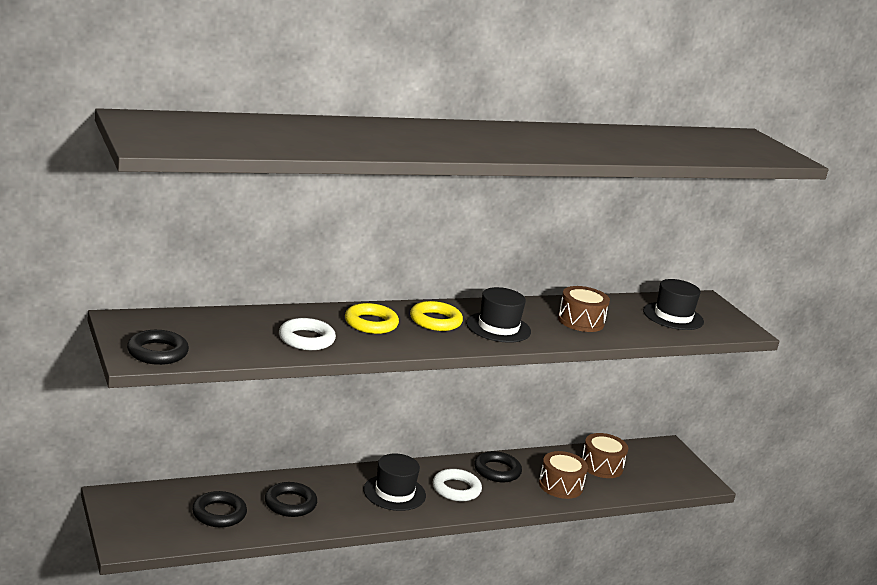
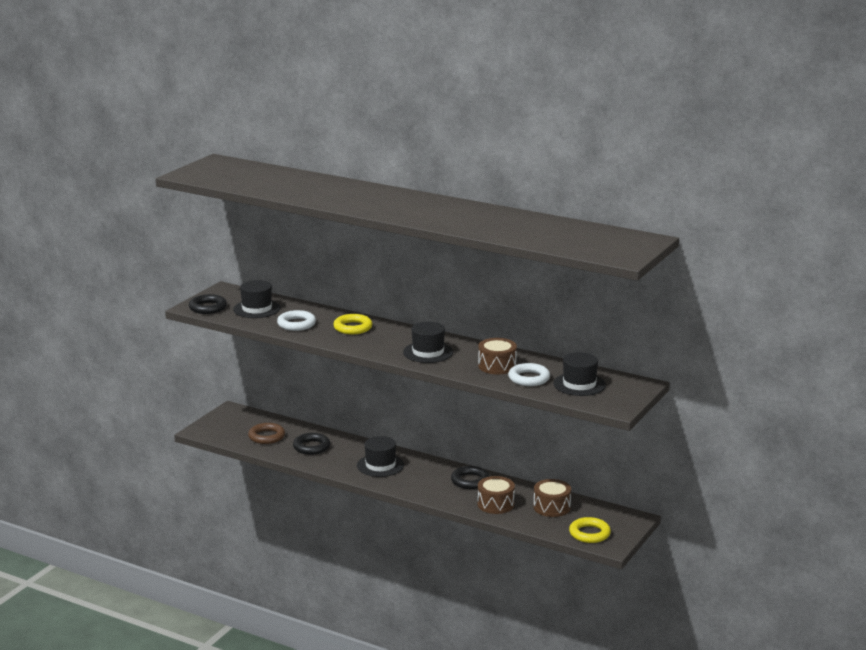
camera: 55 degrees right, 0 degrees up
(219, 334) = (257, 309): none -> black hat
(219, 514) = (266, 436): black ring -> brown ring
(435, 321) = (396, 338): yellow ring -> yellow ring (589, 533)
(456, 489) = (422, 478): white ring -> white ring (529, 378)

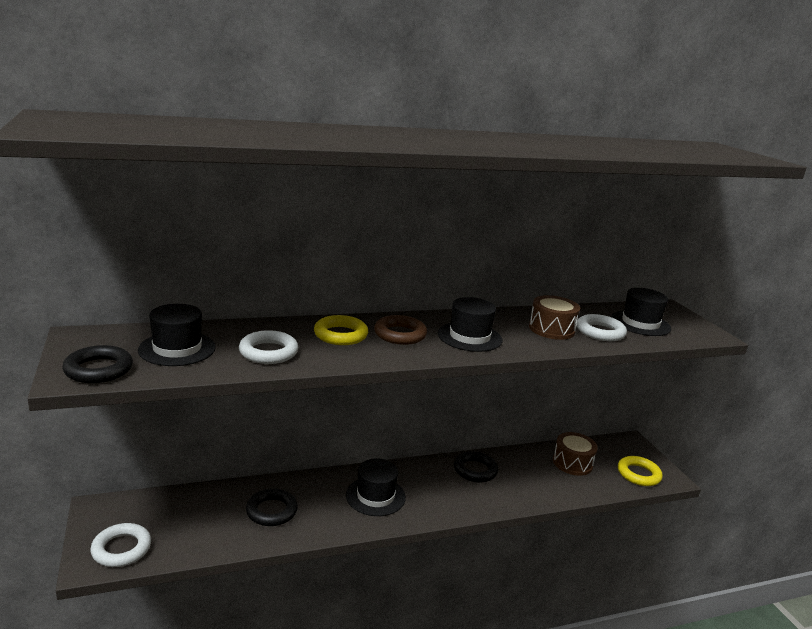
camera: 50 degrees left, 0 degrees up
(219, 431) = (121, 549): none -> white ring
(266, 436) = (198, 524): brown ring -> brown ring (400, 334)
(495, 504) = (535, 484): brown drum -> none

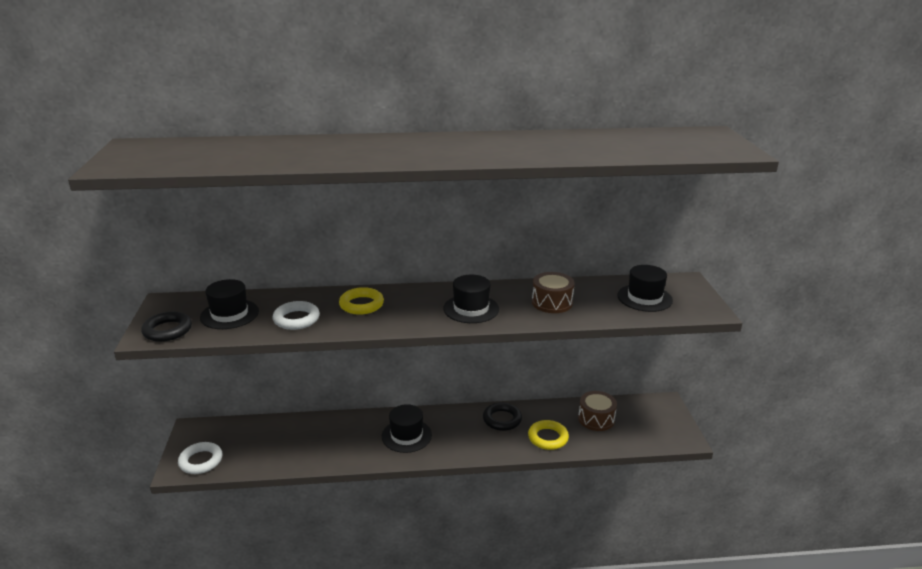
camera: 15 degrees right, 5 degrees up
(271, 511) = (319, 441): black ring -> none
(400, 334) = (411, 305): brown ring -> none
(600, 332) = (597, 306): white ring -> none
(638, 474) = (656, 434): yellow ring -> yellow ring (548, 438)

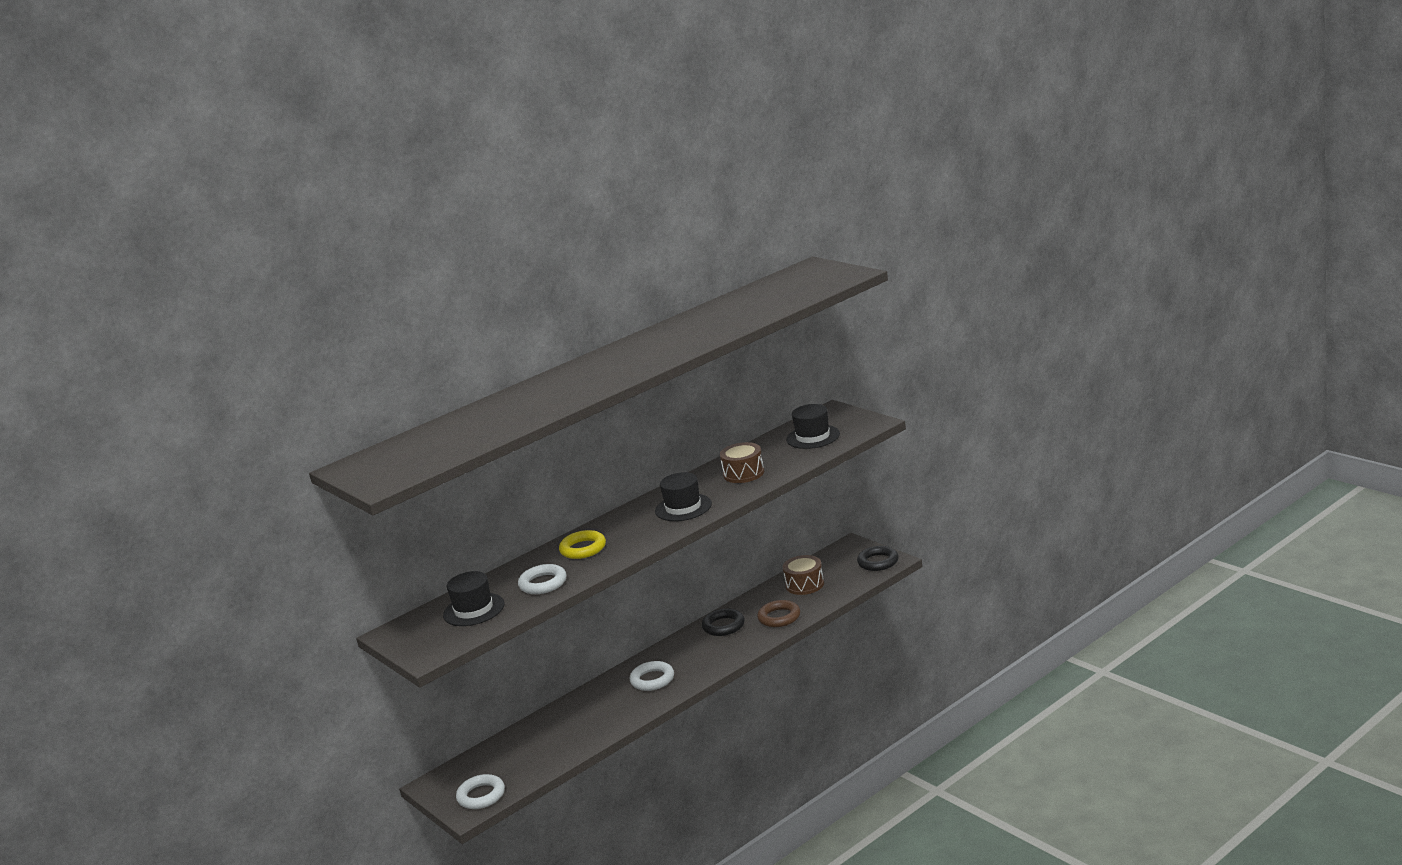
camera: 30 degrees left, 5 degrees down
(167, 330) = (438, 644): black ring -> black ring (878, 562)
(406, 435) = (652, 679): black hat -> white ring
(548, 438) = (779, 617): yellow ring -> brown ring

